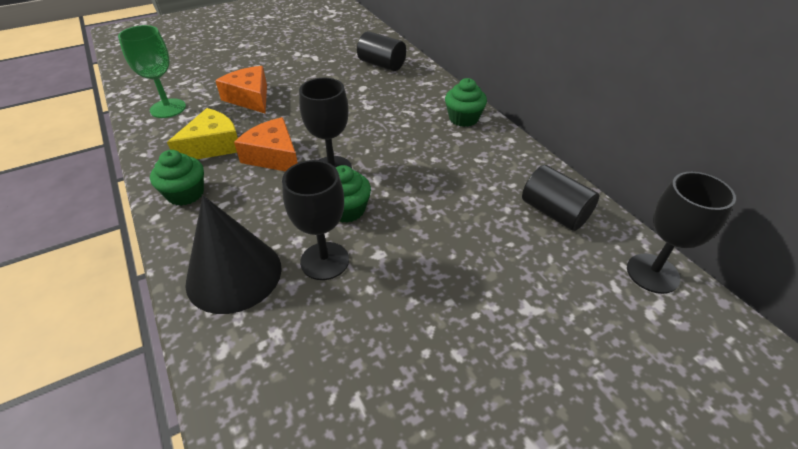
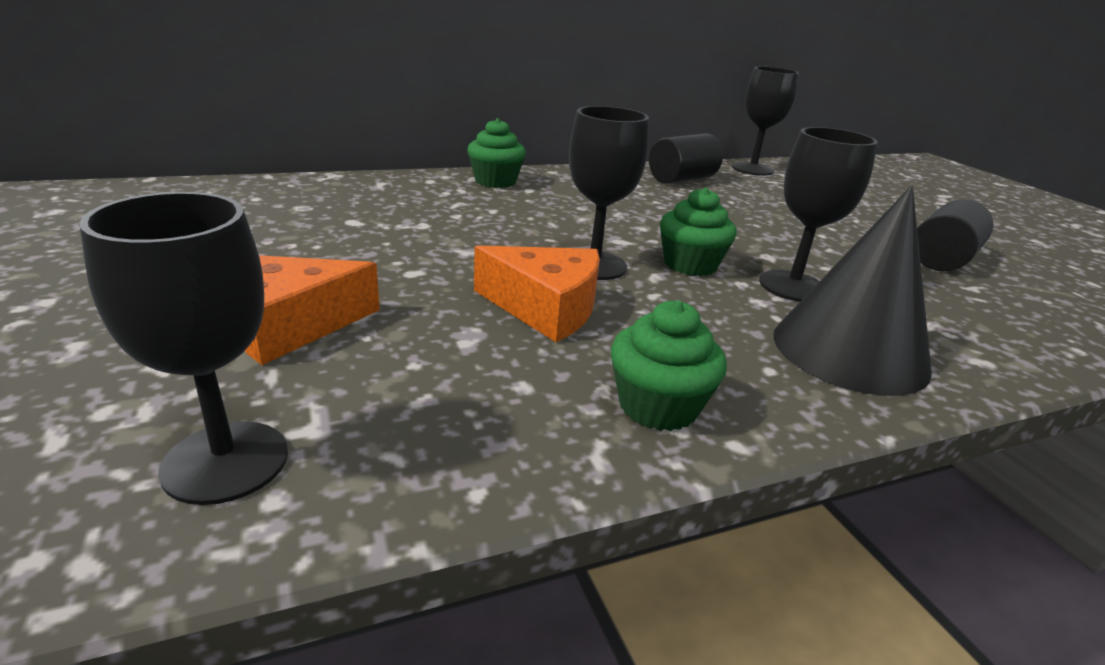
camera: 85 degrees left, 15 degrees down
(168, 108) = (226, 461): green goblet -> black goblet
(213, 146) = (482, 374): yellow cheese -> none
(274, 156) = (545, 308): orange cheese -> orange cheese turned 120 degrees counterclockwise
(381, 64) = (284, 200): black cylinder -> black cylinder (941, 259)

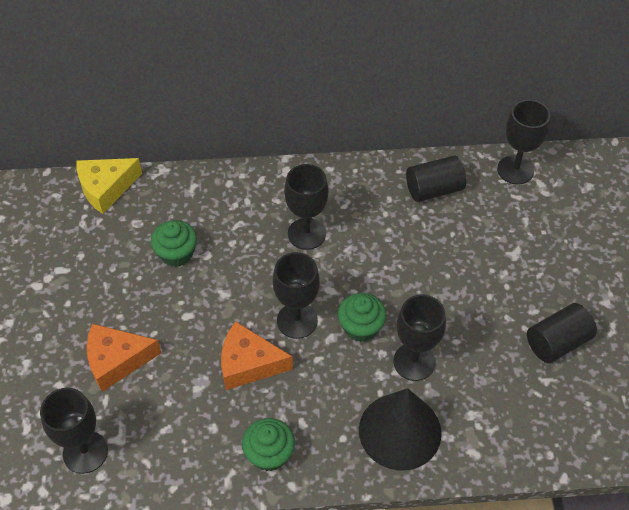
camera: 20 degrees right, 25 degrees up
(248, 186) = (106, 188): none -> yellow cheese
(495, 181) = (277, 187): green cupcake -> green cupcake (176, 253)
(545, 308) = (248, 364): orange cheese -> orange cheese turned 150 degrees clockwise
(556, 206) = (306, 234): none -> black goblet

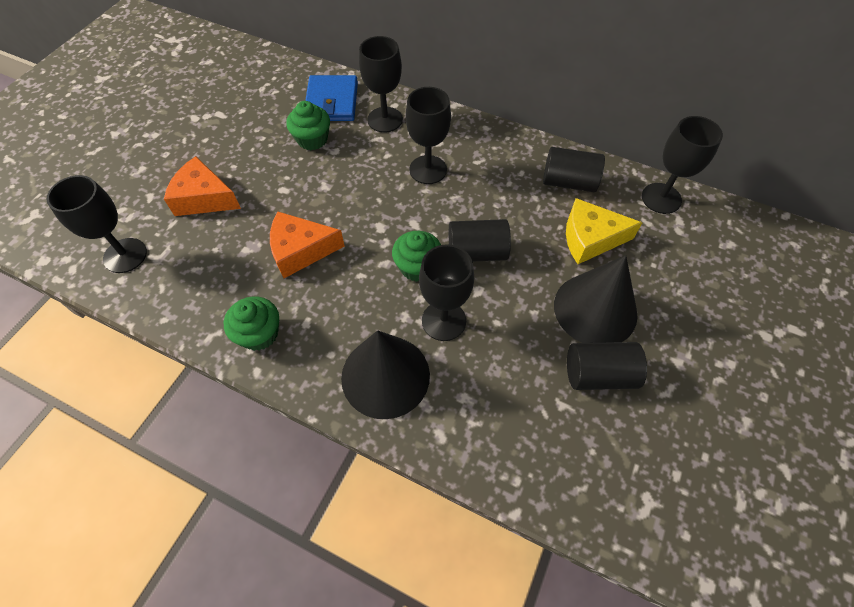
camera: 30 degrees right, 5 degrees up
(106, 188) = (298, 71): yellow cheese -> yellow cheese (590, 239)
(166, 206) = (332, 102): none -> blue wallet
(248, 364) = (301, 250): orange cheese -> orange cheese turned 45 degrees counterclockwise
(297, 320) = (367, 235): black goblet -> black goblet (385, 120)
(400, 289) = (477, 252): none -> black cylinder
(523, 291) = (595, 309): none -> black cone

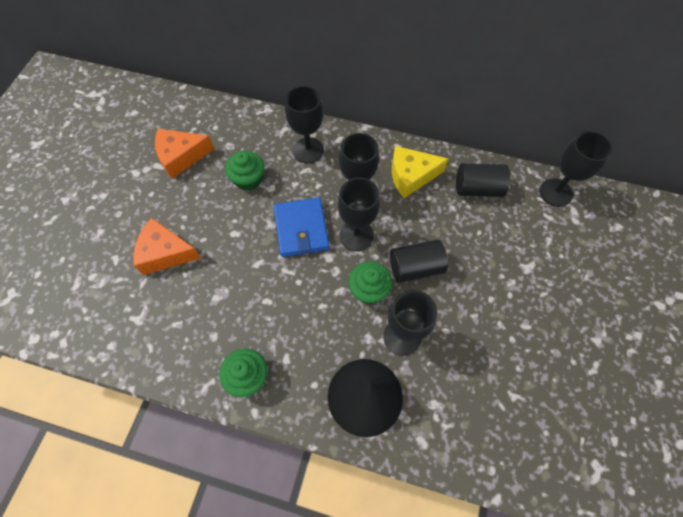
camera: 10 degrees left, 5 degrees up
(125, 255) = (108, 321): black goblet -> black goblet (356, 235)
(301, 250) = (265, 291): orange cheese -> orange cheese (181, 157)
(332, 102) = (257, 139): blue wallet -> blue wallet (301, 229)
(590, 239) = (506, 240): yellow cheese -> yellow cheese (411, 176)
(595, 309) = (523, 304): black cone -> none
(598, 374) = (537, 363): black cylinder -> none

